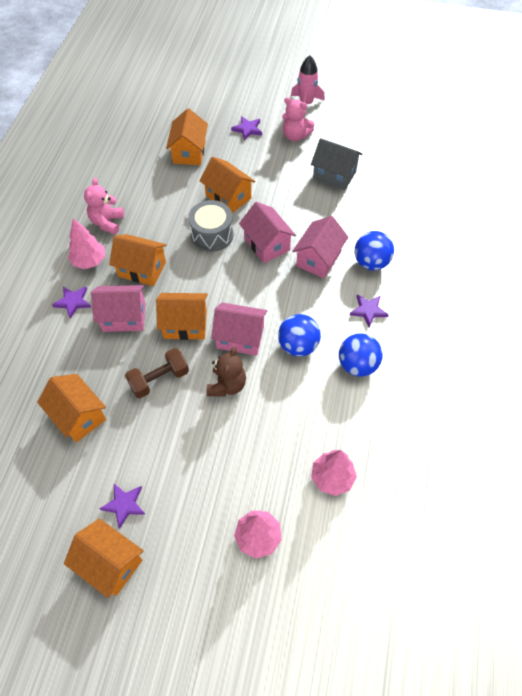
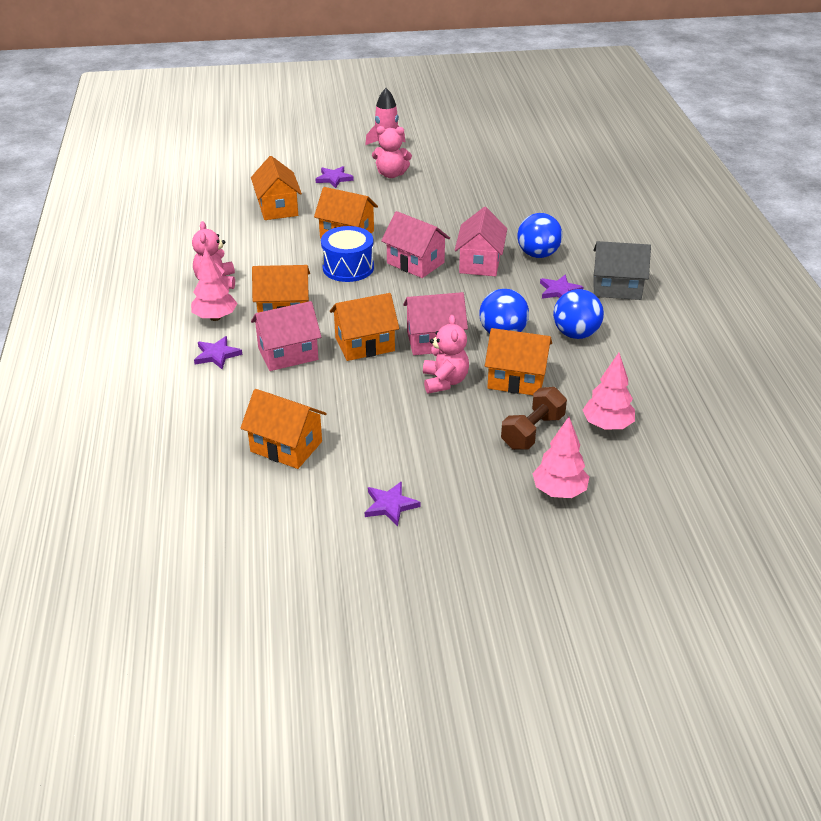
camera: 20 degrees left, 20 degrees down
(110, 563) = (405, 557): orange house -> orange house (516, 379)
(159, 379) = (363, 394): brown dumbbell -> brown dumbbell (532, 432)
(212, 235) = (348, 267): grey drum -> blue drum
(227, 385) = (444, 381): brown teddy bear -> pink teddy bear
(334, 175) = (454, 196): grey house -> grey house (617, 288)

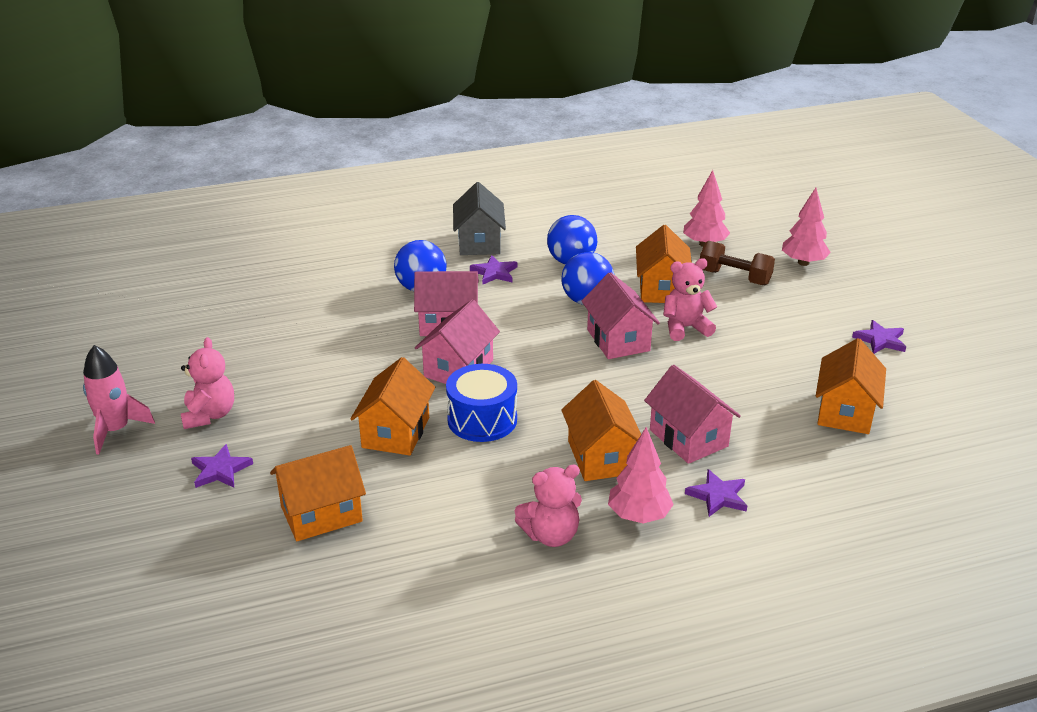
camera: 100 degrees left, 5 degrees down
(364, 344) = (645, 385): orange house -> none

